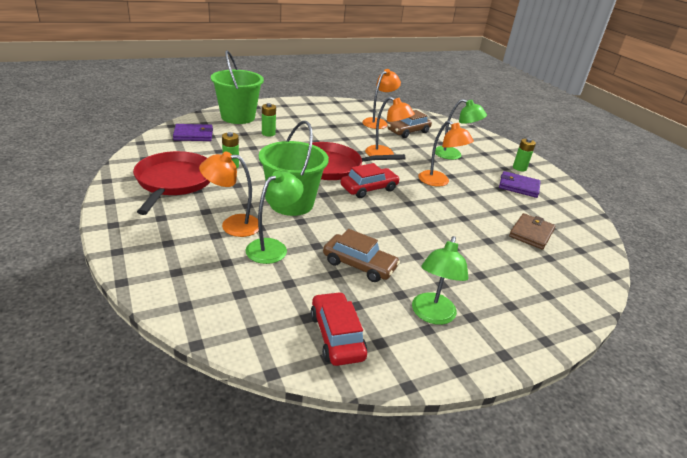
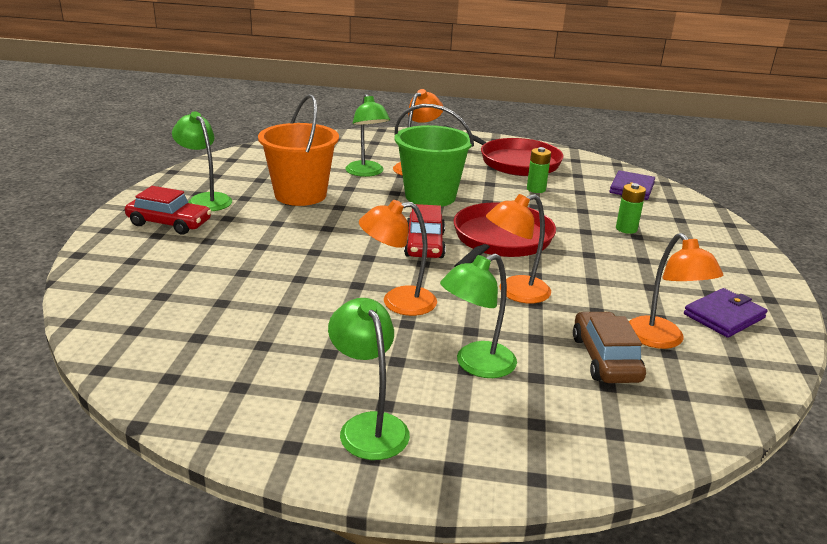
camera: 125 degrees right, 5 degrees down
(238, 117) = (693, 223): green bucket -> none
(336, 336) = (243, 166): red car -> red car (169, 223)
(359, 265) = (300, 195): brown car -> orange bucket
(518, 186) = (314, 377): purple wallet -> purple wallet (724, 316)
(519, 168) = (368, 426): green battery -> green lamp
(531, 233) = (210, 311): brown wallet -> none

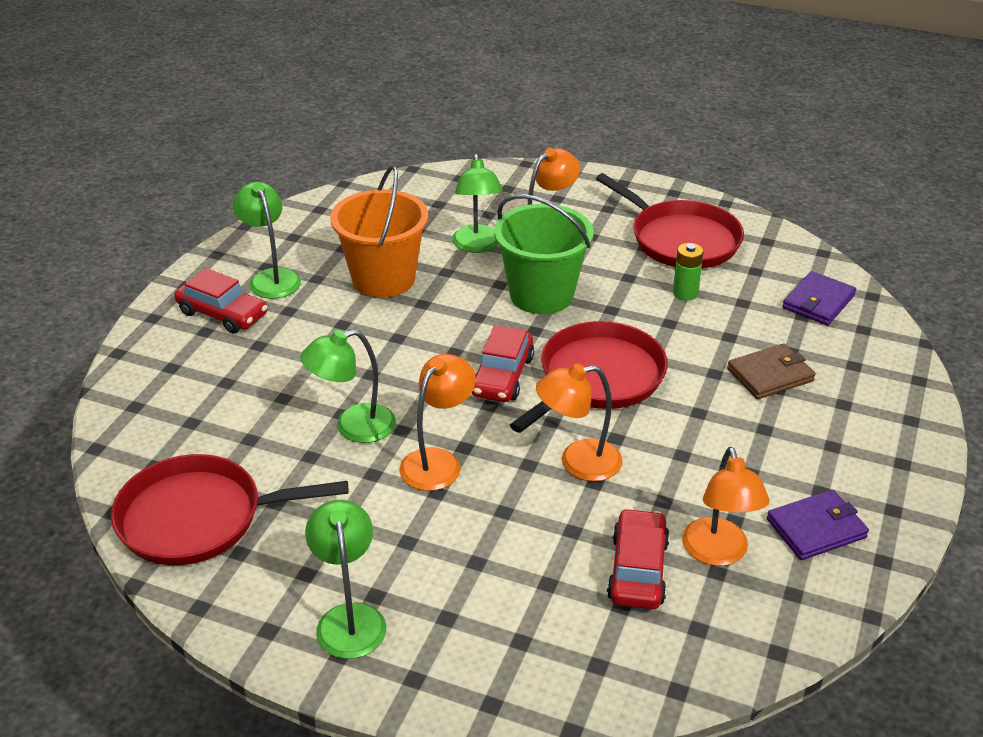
camera: 15 degrees right, 10 degrees up
(189, 364) = (198, 518): none -> red pan
(398, 302) = (438, 461): orange lamp -> orange lamp turned 120 degrees clockwise
(476, 365) = (489, 558): green lamp -> green lamp (353, 427)
(605, 358) = (637, 570): brown car -> red car
(626, 229) = (770, 375): green battery -> brown wallet

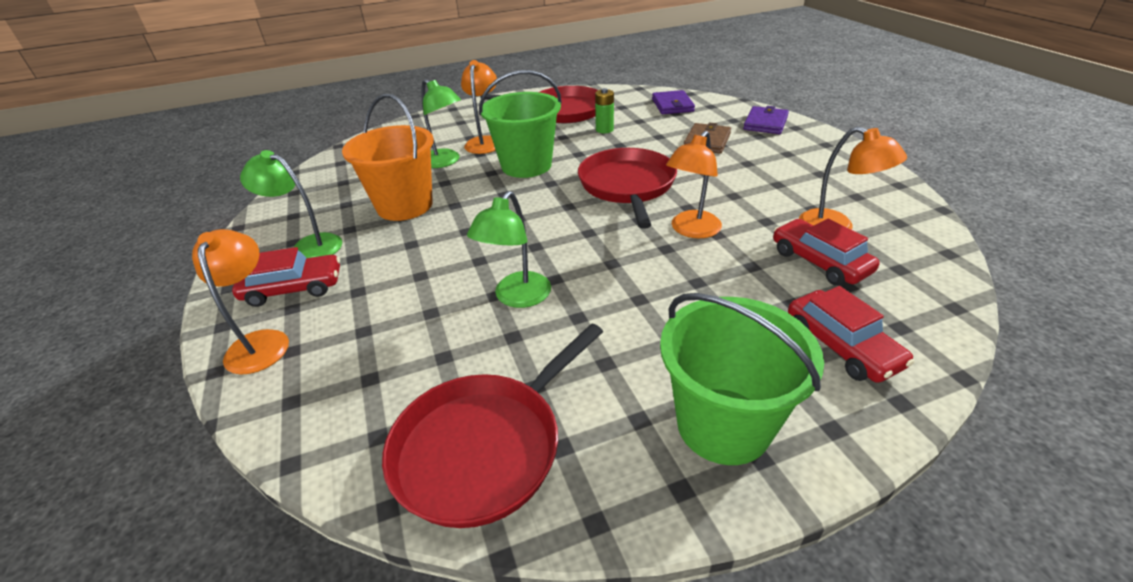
camera: 40 degrees left, 0 degrees up
(349, 618) = (723, 425): green lamp -> green bucket
(438, 461) = (609, 281): orange lamp -> orange lamp (260, 342)
(502, 376) = (571, 214): red car -> red car (841, 346)
(816, 528) = (850, 189): purple wallet -> purple wallet (765, 123)

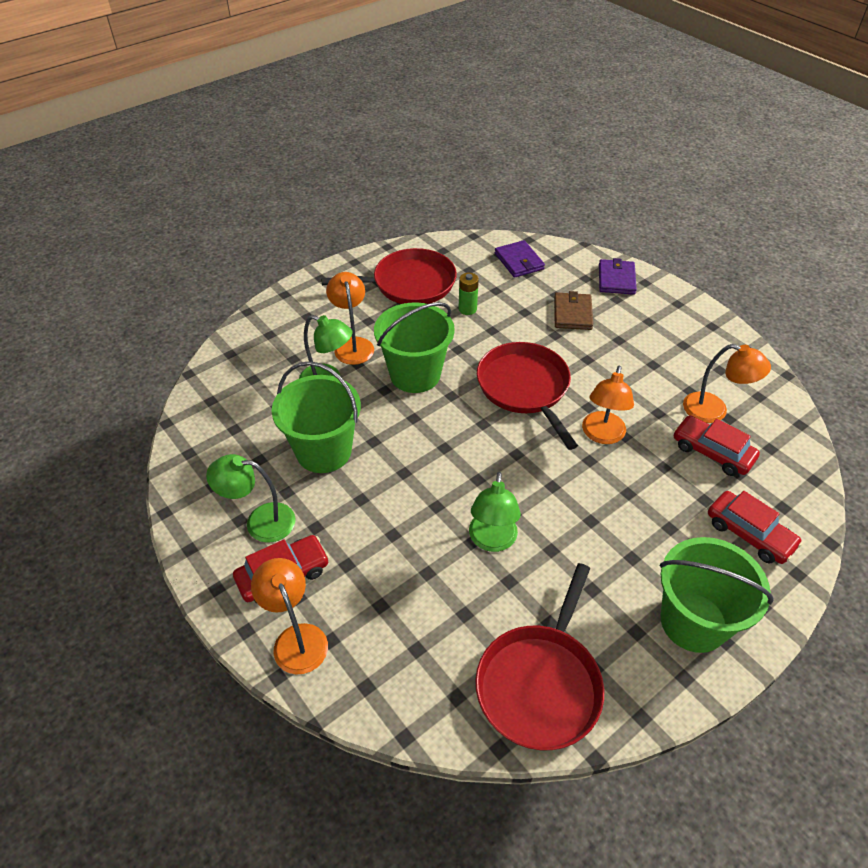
camera: 20 degrees left, 10 degrees up
(405, 206) = (323, 451): orange bucket -> green bucket

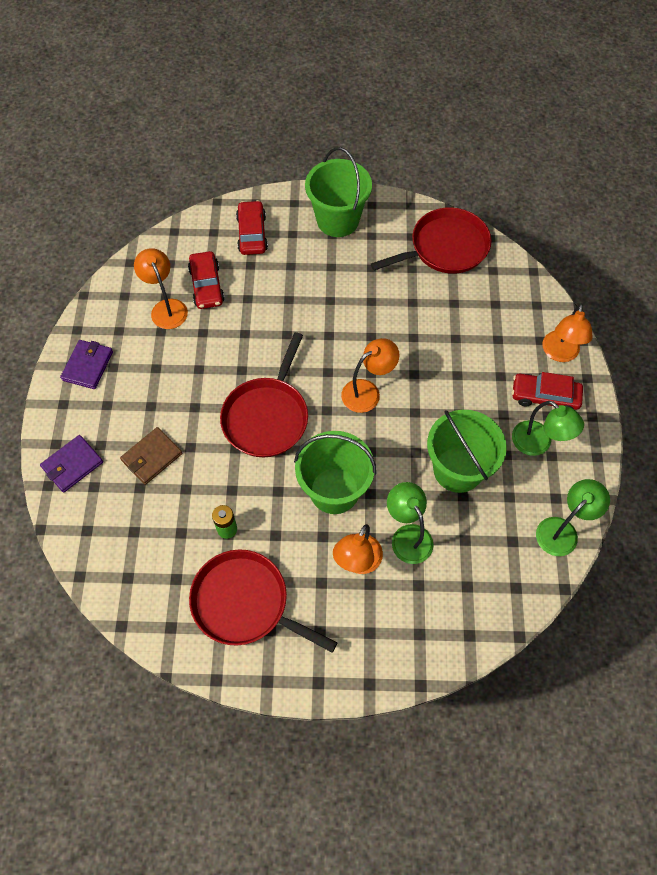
camera: 140 degrees left, 15 degrees up
(492, 541) = (400, 329): green lamp -> green lamp (562, 530)
(519, 261) = (122, 553): purple wallet -> purple wallet (88, 366)
(602, 435) = (258, 344): orange lamp -> orange lamp (367, 391)

